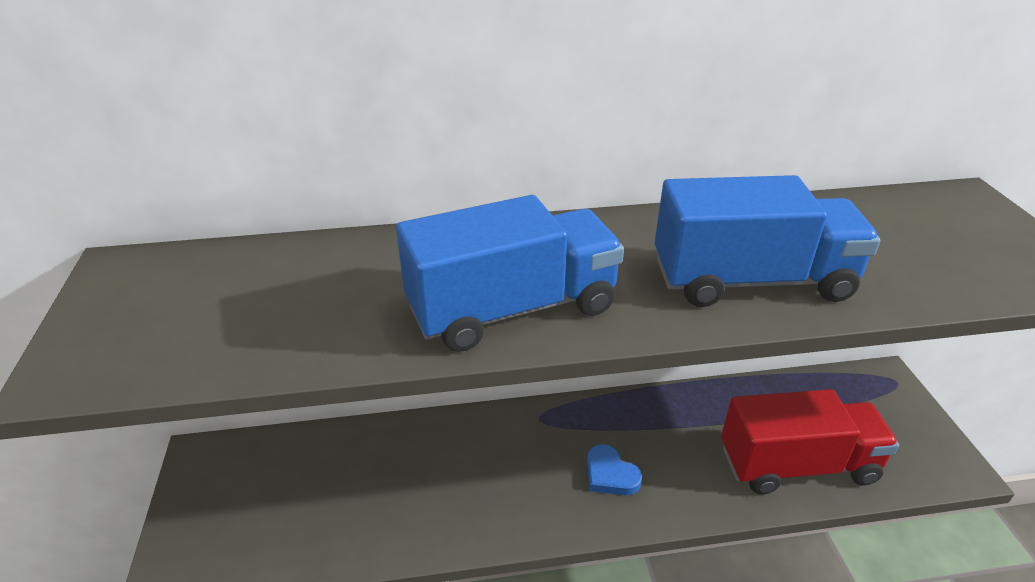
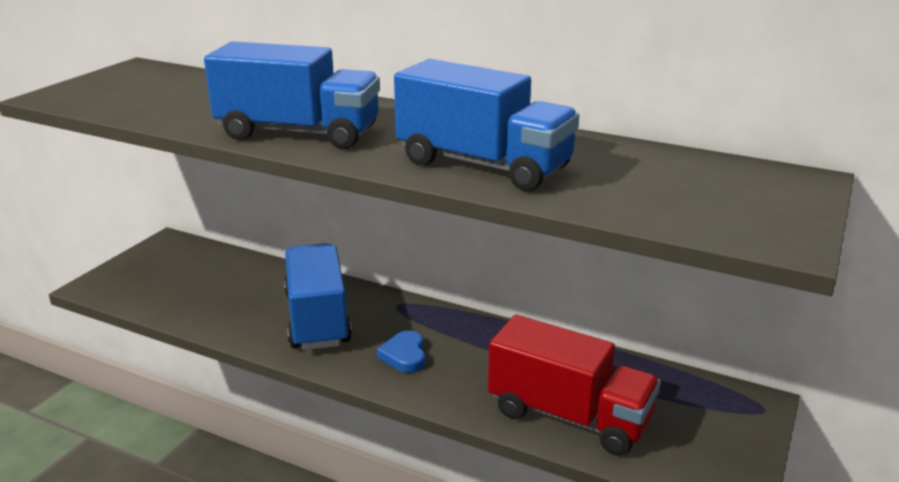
camera: 35 degrees right, 10 degrees down
(485, 475) = (317, 319): none -> blue truck

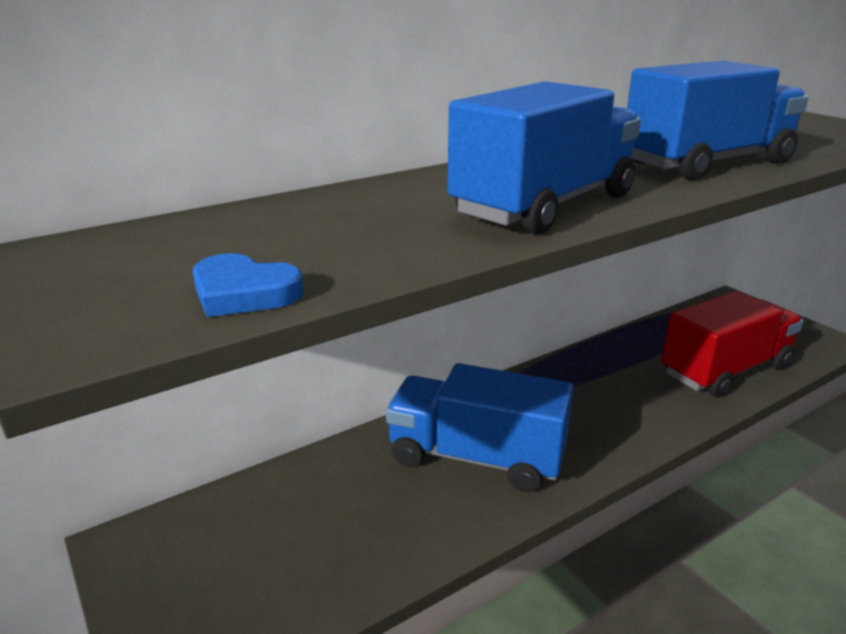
camera: 60 degrees left, 0 degrees up
(404, 355) = (589, 421): blue heart -> blue heart (243, 293)

